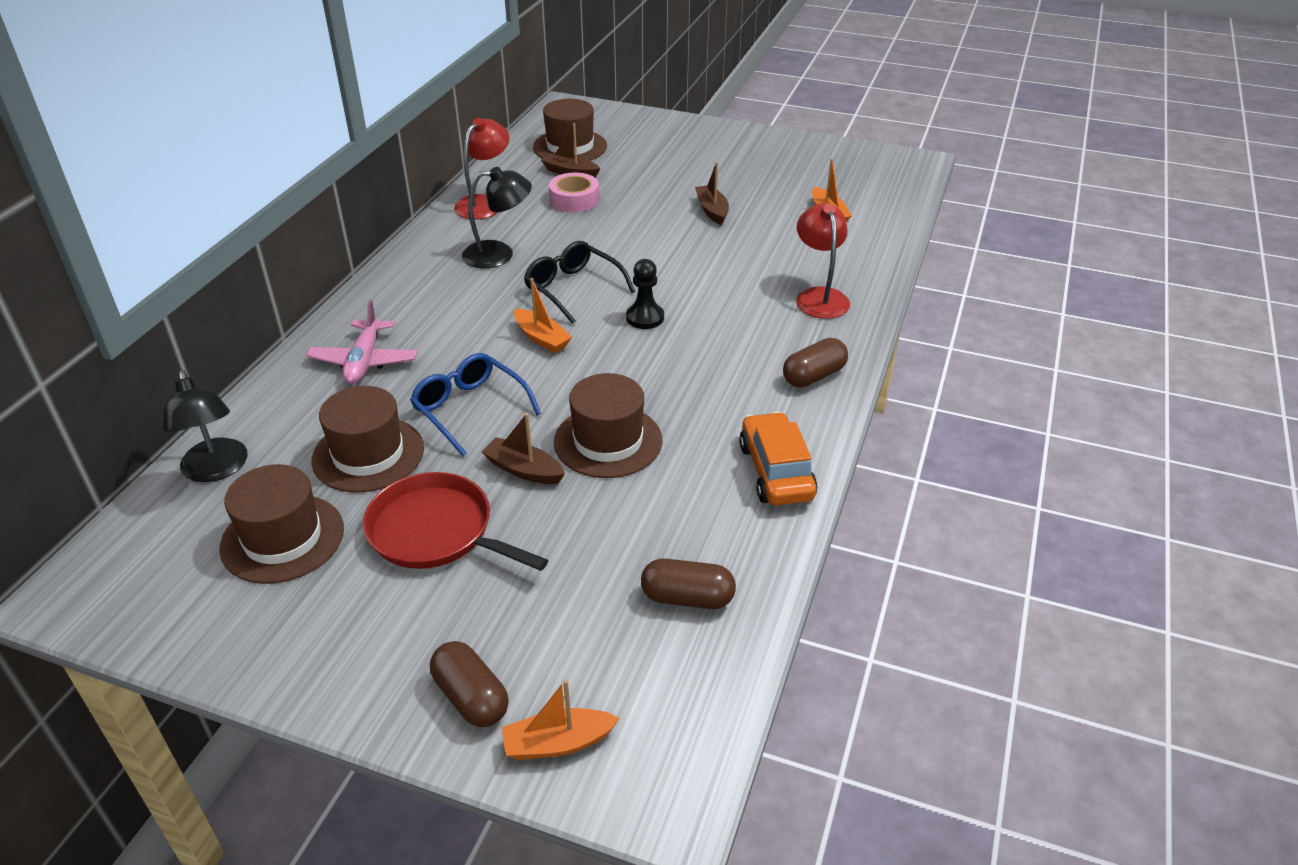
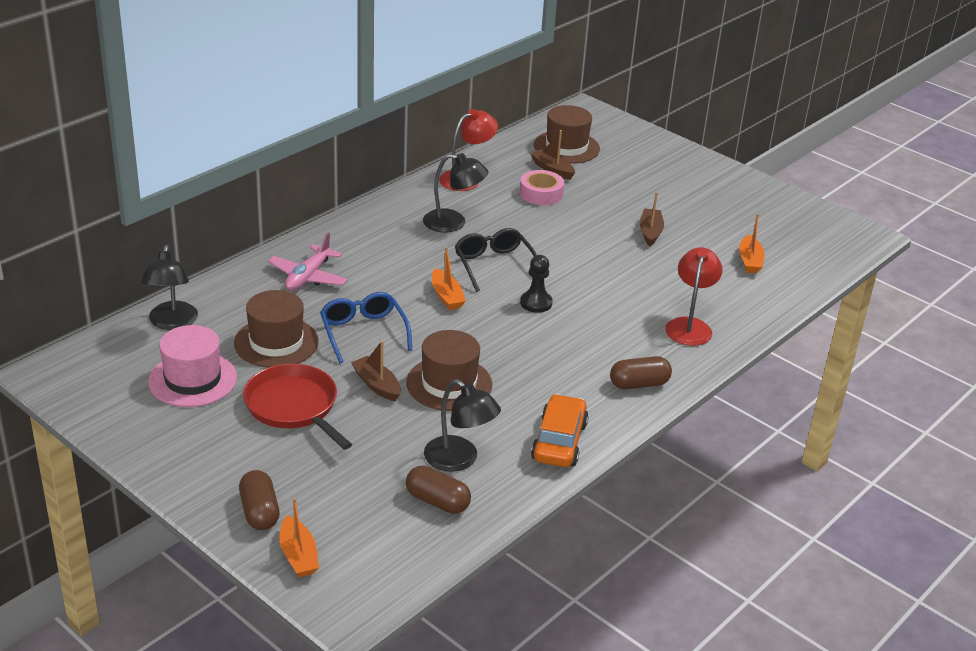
camera: 20 degrees right, 5 degrees down
(282, 538) = (192, 379): brown hat -> pink hat
(558, 743) = (298, 555): orange boat -> orange boat turned 120 degrees counterclockwise
(679, 533) = (459, 460): none -> black lamp

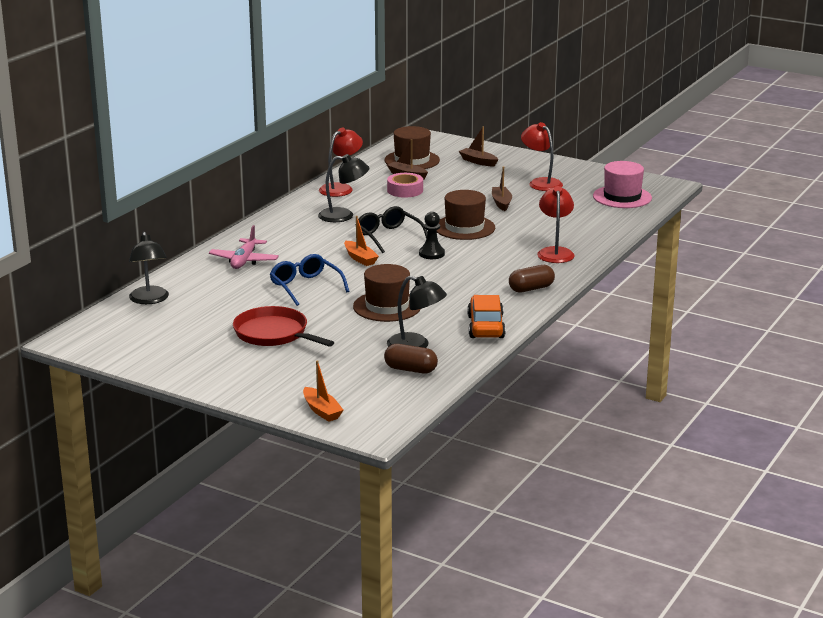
camera: 10 degrees left, 10 degrees down
(192, 379) = (186, 329): pink hat -> pink hat (622, 197)
(260, 512) = (280, 392): brown capsule -> none
(276, 342) = (240, 300): brown hat -> brown hat (464, 227)
(377, 385) = (332, 314): brown boat -> brown boat (478, 162)
(709, 207) = (541, 183): none -> red lamp
(749, 261) = (585, 210): orange boat -> none

